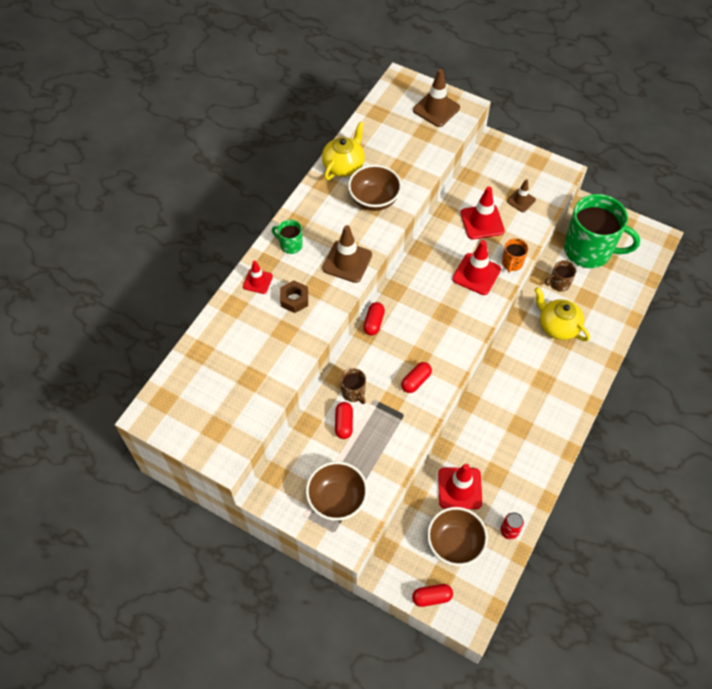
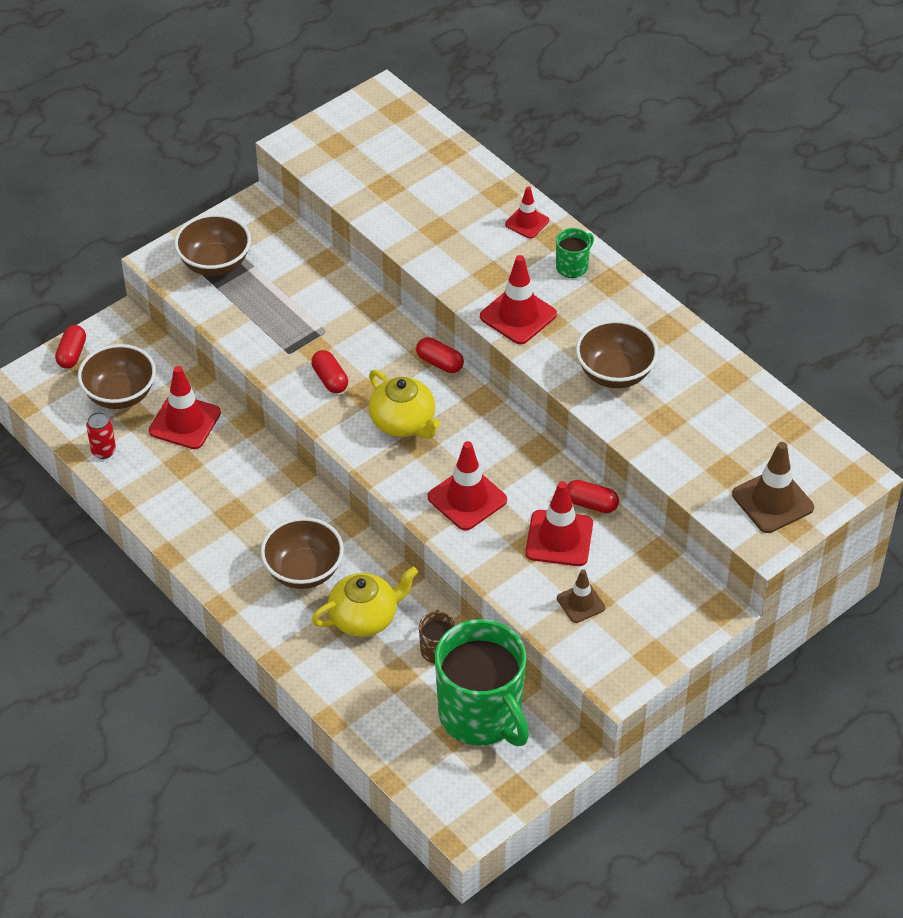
camera: 110 degrees right, 10 degrees down
(294, 299) = (482, 250): brown nut -> none
(344, 166) = (694, 358): yellow teapot -> yellow teapot (403, 423)
(344, 424) = (307, 294): red capsule -> red capsule (591, 504)
(347, 262) = (518, 315): brown traffic cone -> red traffic cone
(353, 393) = (345, 315): brown mug -> none
(512, 263) = (467, 547): orange mug -> none
(542, 370) = (303, 571): none -> brown bowl
(589, 250) = (481, 715): green mug -> green mug turned 75 degrees counterclockwise

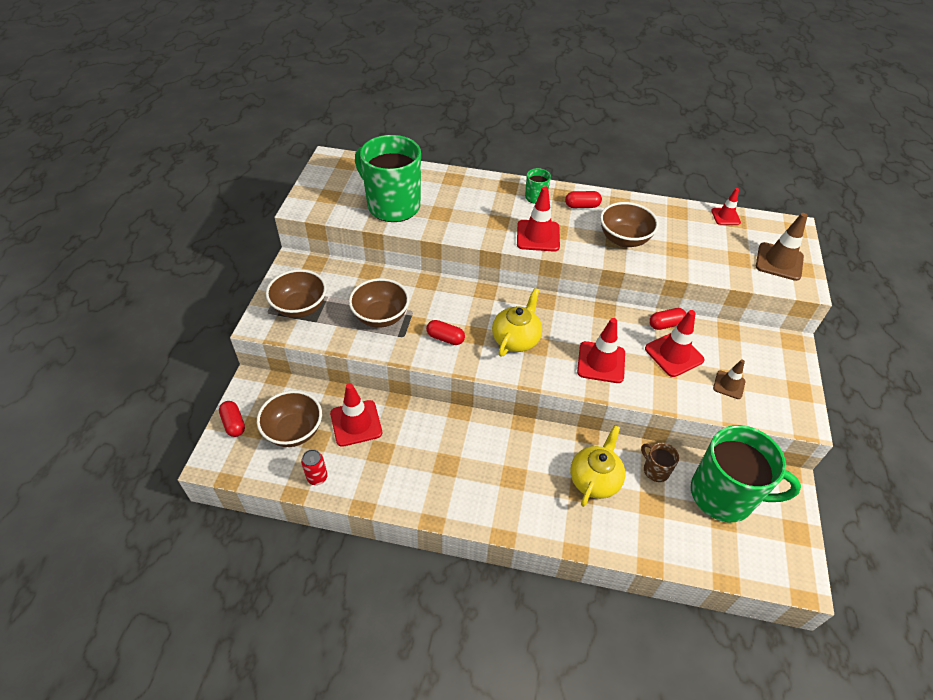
camera: 40 degrees left, 0 degrees up
(303, 571) = (528, 474): brown bowl -> brown bowl (381, 317)
(393, 193) = (392, 205): none -> green mug
(403, 423) = (516, 339): yellow teapot -> yellow teapot turned 75 degrees counterclockwise
(440, 363) = (498, 293): red capsule -> red capsule (582, 206)
(527, 222) = (485, 186): red traffic cone -> red traffic cone (725, 216)

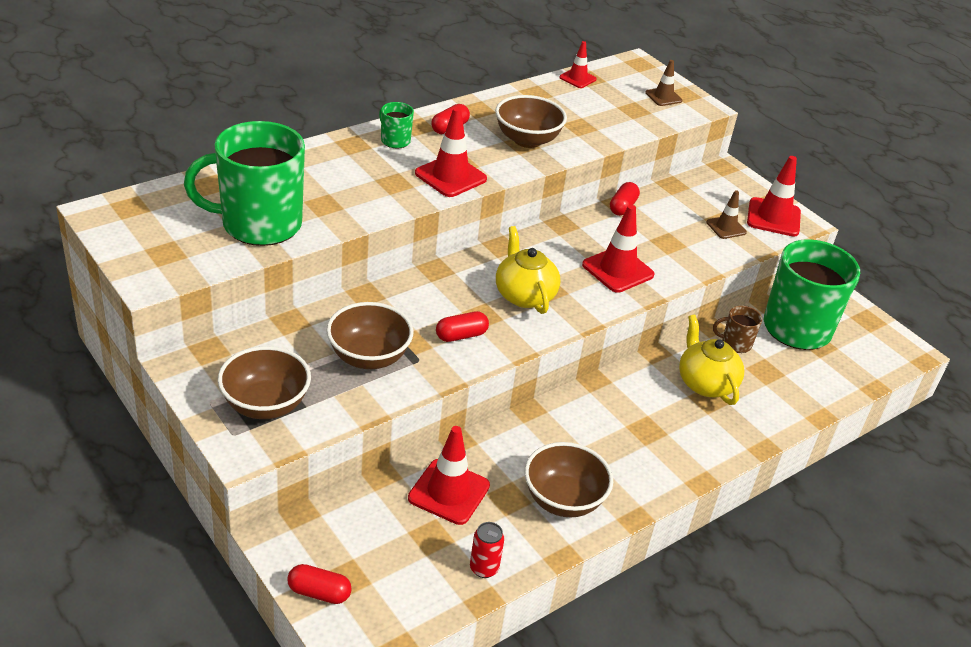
camera: 50 degrees left, 10 degrees down
(294, 431) = (397, 547): brown bowl -> brown bowl (563, 500)
(674, 354) = (660, 228): red traffic cone -> red traffic cone (773, 217)
(779, 262) = (663, 97): brown traffic cone -> brown traffic cone, size x0.60

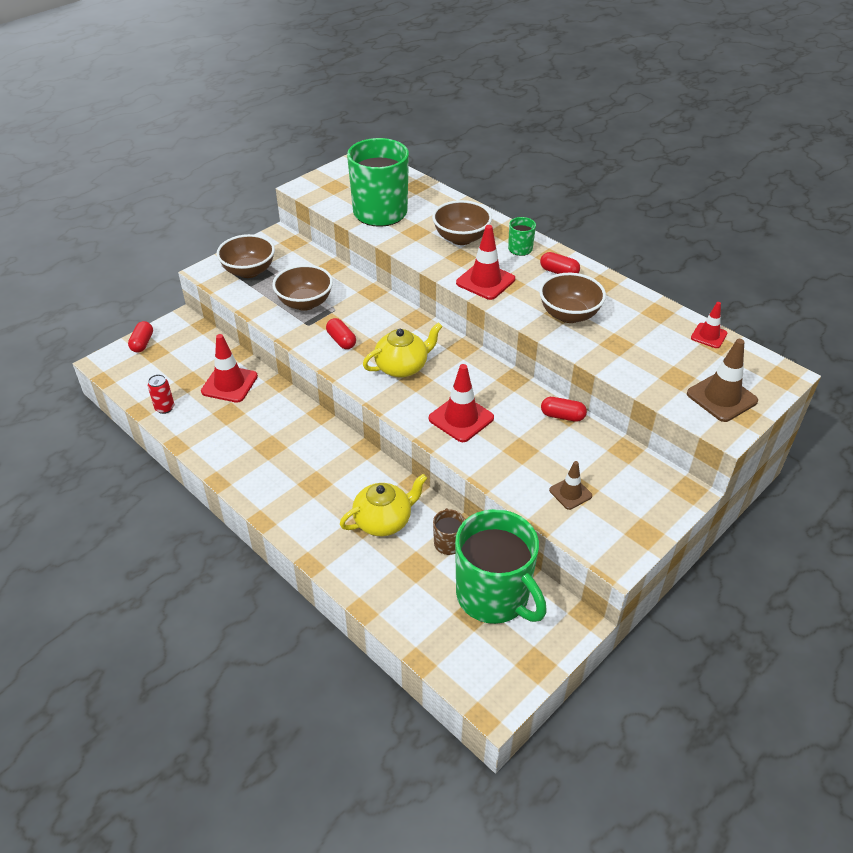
camera: 85 degrees right, 5 degrees up
(563, 500) = (230, 440): brown bowl -> brown bowl (461, 238)
(663, 97) = (721, 397): brown traffic cone -> brown traffic cone, size x1.66
(773, 217) = (612, 533): red traffic cone -> none

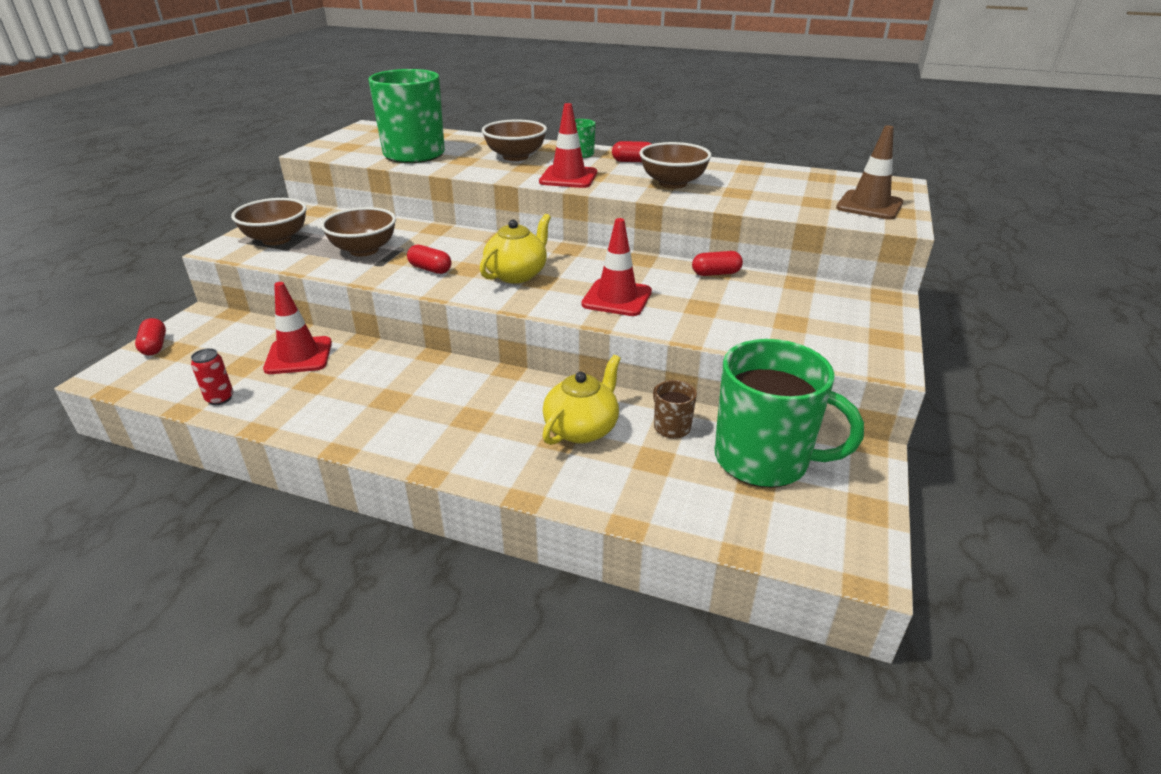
camera: 25 degrees left, 10 degrees down
(570, 493) = (784, 326): brown traffic cone -> none
(708, 336) = (809, 174): red traffic cone -> none

